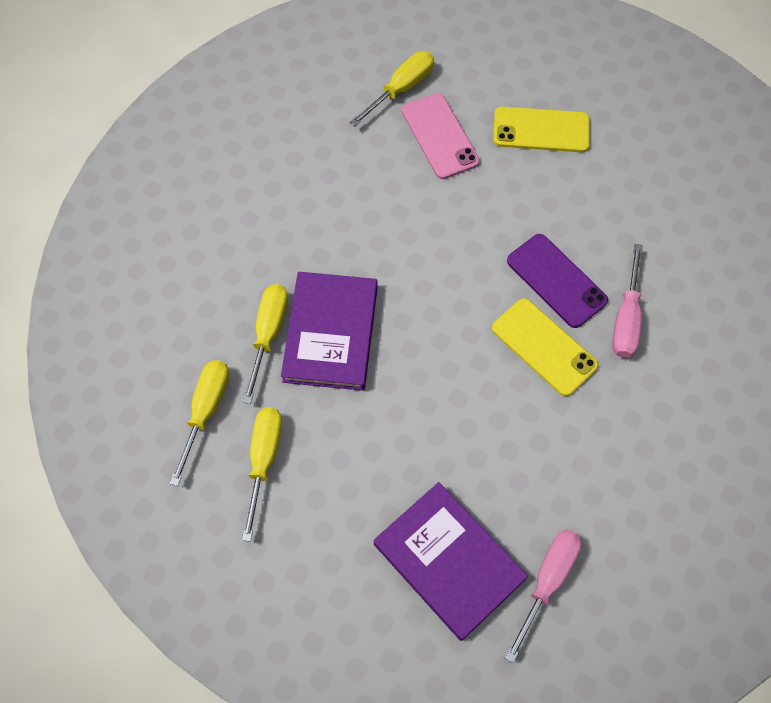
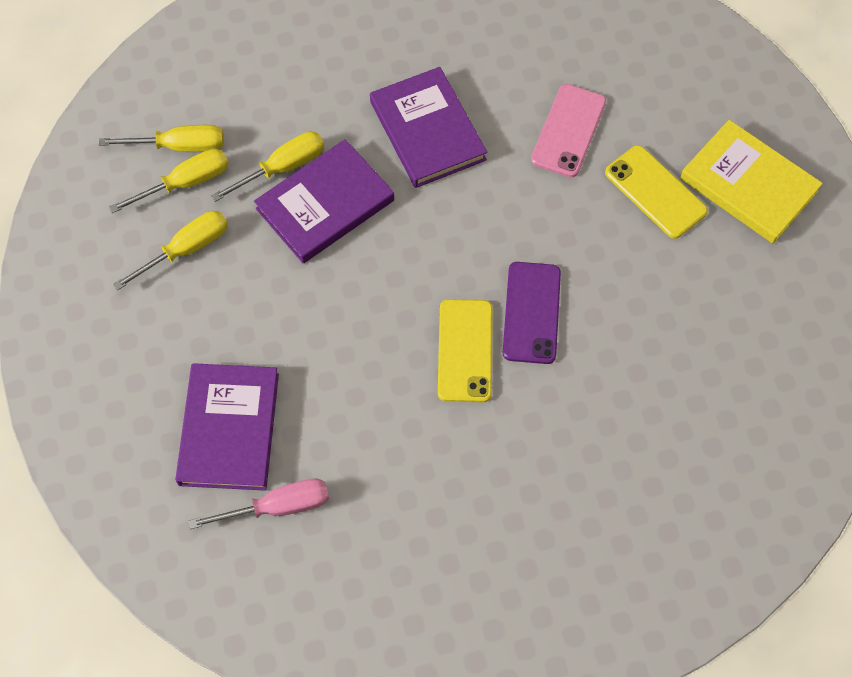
camera: 45 degrees right, 0 degrees up
(344, 217) = (427, 130): none -> purple book
(401, 89) = (580, 70): yellow screwdriver -> yellow screwdriver (179, 146)
(591, 77) = (748, 185): none -> yellow book
(626, 318) = (552, 387): pink screwdriver -> none

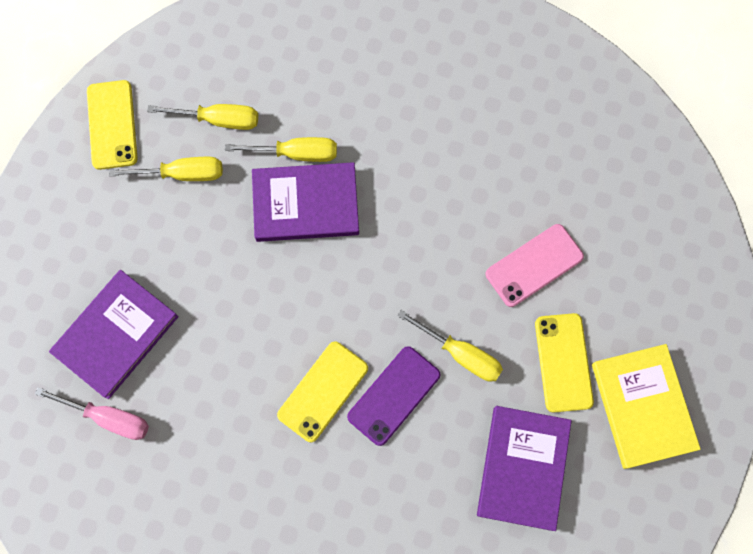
camera: 35 degrees right, 10 degrees up
(83, 248) = (112, 125): none -> yellow phone
(179, 146) = (234, 86): yellow screwdriver -> yellow screwdriver (460, 354)
(427, 130) = (425, 193): purple book -> purple book (523, 468)

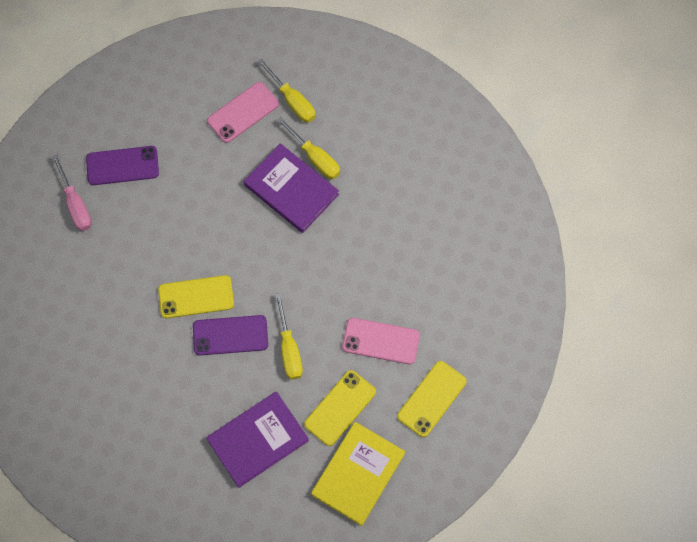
camera: 45 degrees right, 5 degrees down
(112, 125) = (233, 52): yellow phone -> yellow phone (432, 399)
(116, 335) = (122, 166): purple book -> purple phone
(182, 174) = (243, 112): yellow screwdriver -> pink phone

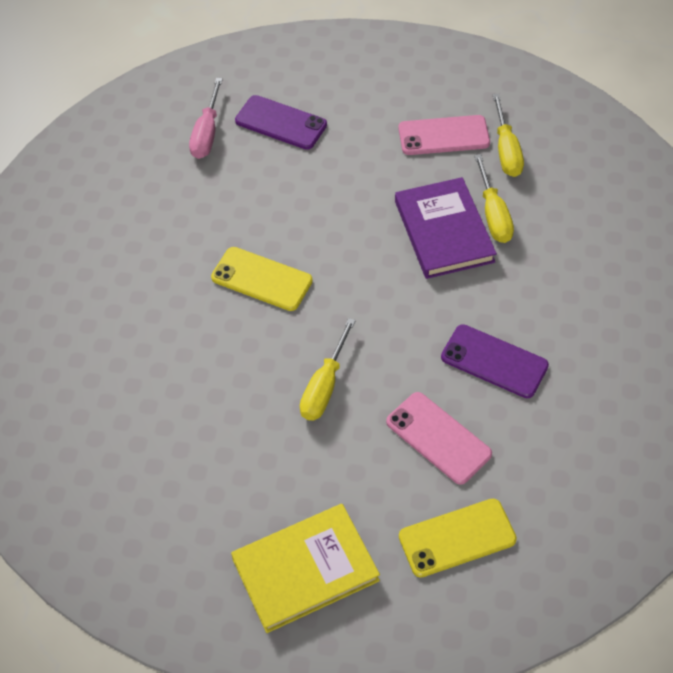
camera: 35 degrees right, 15 degrees down
(230, 335) = (269, 336): purple phone -> purple phone (494, 361)
(258, 440) = (217, 461): purple book -> none
(340, 408) = (337, 482): yellow phone -> none

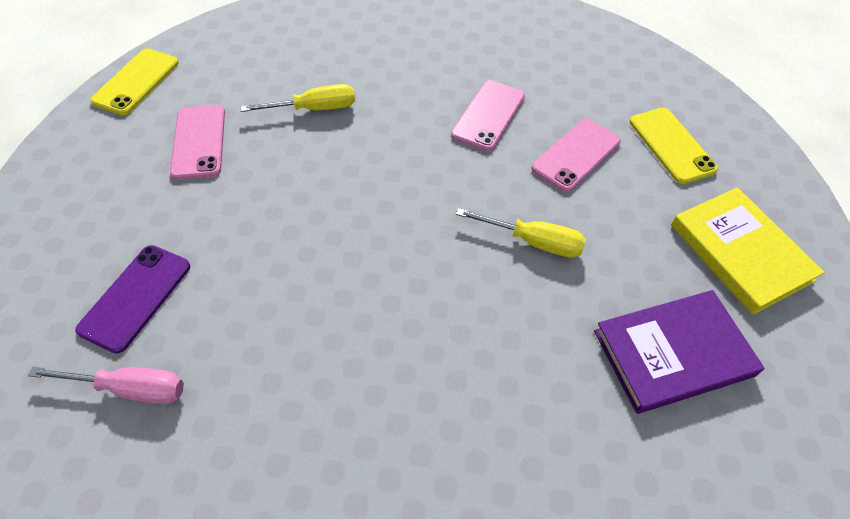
camera: 95 degrees left, 0 degrees up
(261, 279) = (393, 307): yellow phone -> yellow phone (136, 82)
(444, 231) = (333, 145): purple book -> purple book (673, 353)
(494, 361) = (488, 115): purple phone -> pink phone
(506, 150) = (231, 96): yellow screwdriver -> none

